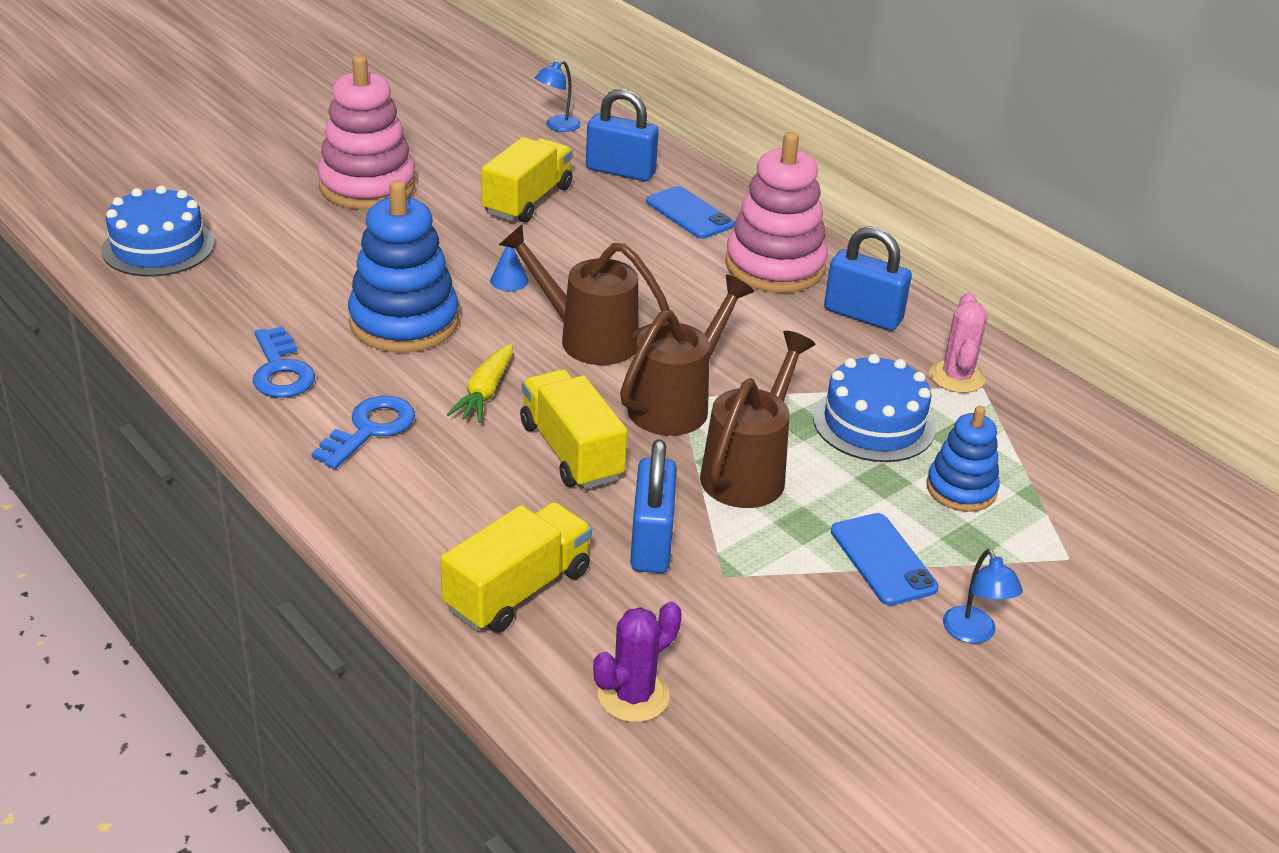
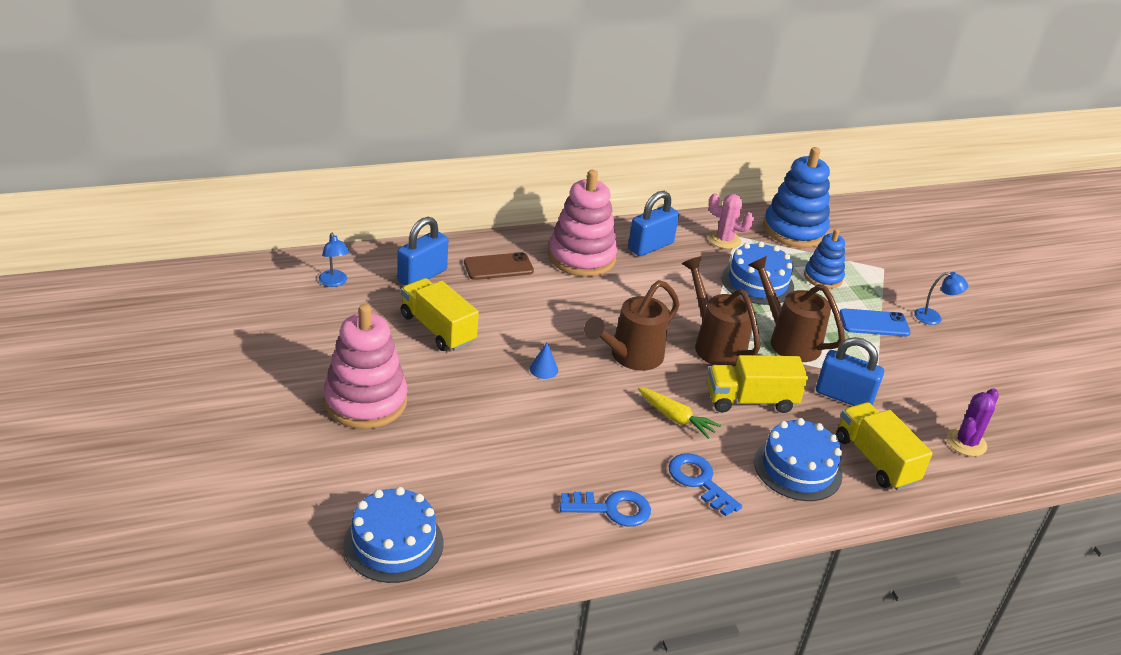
camera: 70 degrees left, 0 degrees up
(404, 322) = (575, 432): blue stacking toy -> blue stacking toy (794, 230)
(449, 512) = (798, 468): none -> blue cake
(633, 696) = (966, 443): purple cactus -> purple cactus turned 60 degrees clockwise
(689, 213) = (498, 267): blue phone -> brown phone

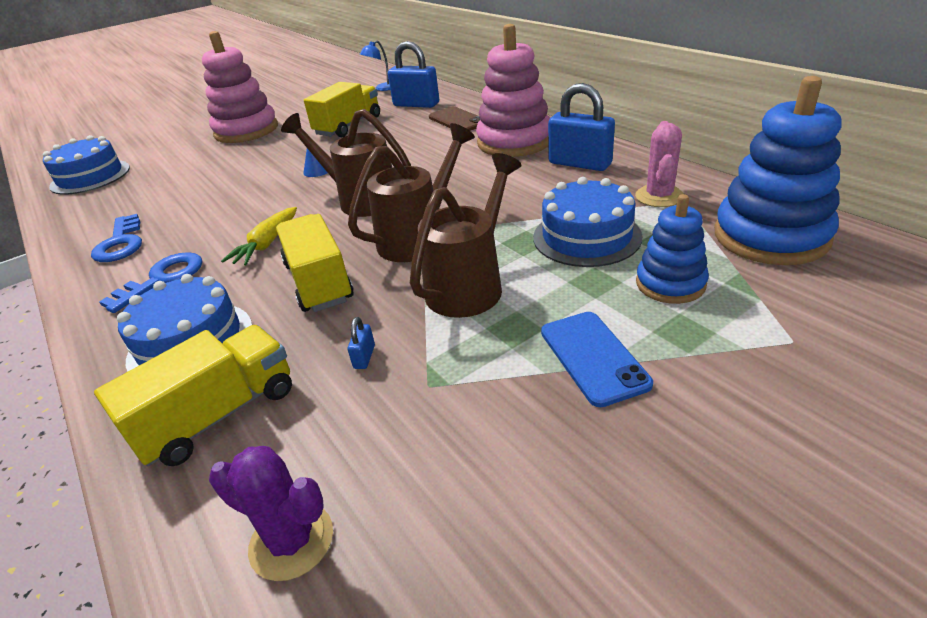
camera: 80 degrees right, 0 degrees up
(844, 396) = (364, 357): blue padlock -> blue padlock, size x0.41
(934, 317) = (698, 435): blue lamp -> none

